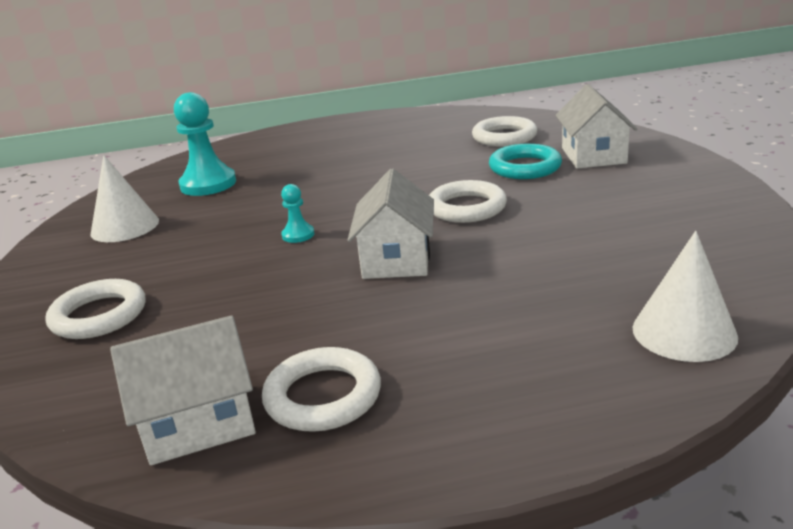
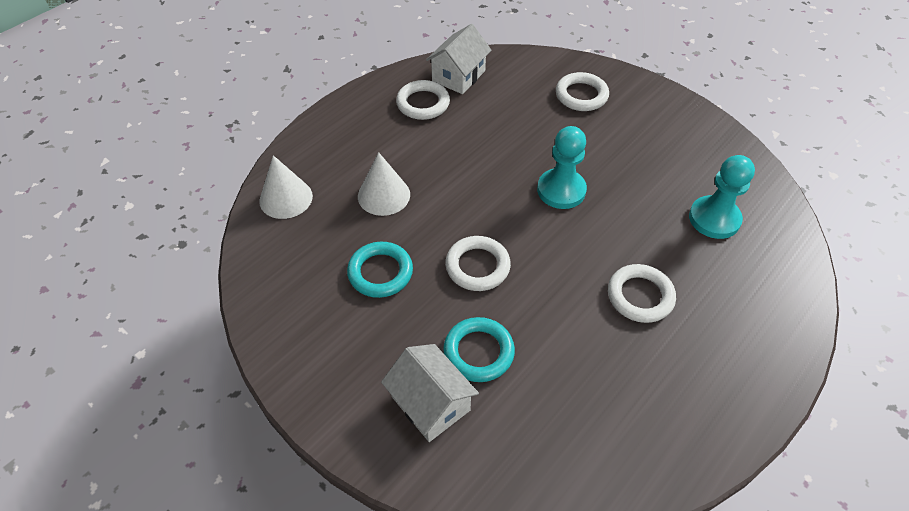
camera: 140 degrees right, 25 degrees up
(125, 227) = (688, 152): white cone -> white cone (384, 195)
(298, 235) = (561, 190): turquoise pawn -> turquoise pawn, size x2.04
(397, 259) = (474, 193): white house -> none
(504, 137) = (547, 418): white ring -> white ring (640, 296)
(581, 227) = (380, 272): none -> turquoise ring

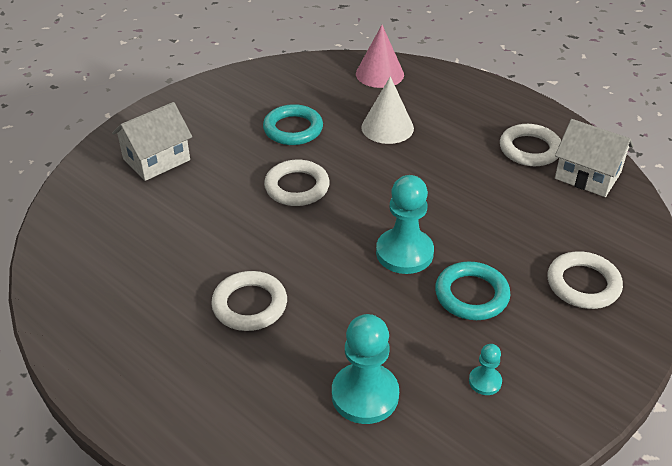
camera: 90 degrees right, 10 degrees down
(286, 198) = (379, 74): white cone -> pink cone
(478, 352) = (200, 186): turquoise ring -> turquoise ring (471, 295)
(683, 154) = (485, 381): none -> turquoise pawn

